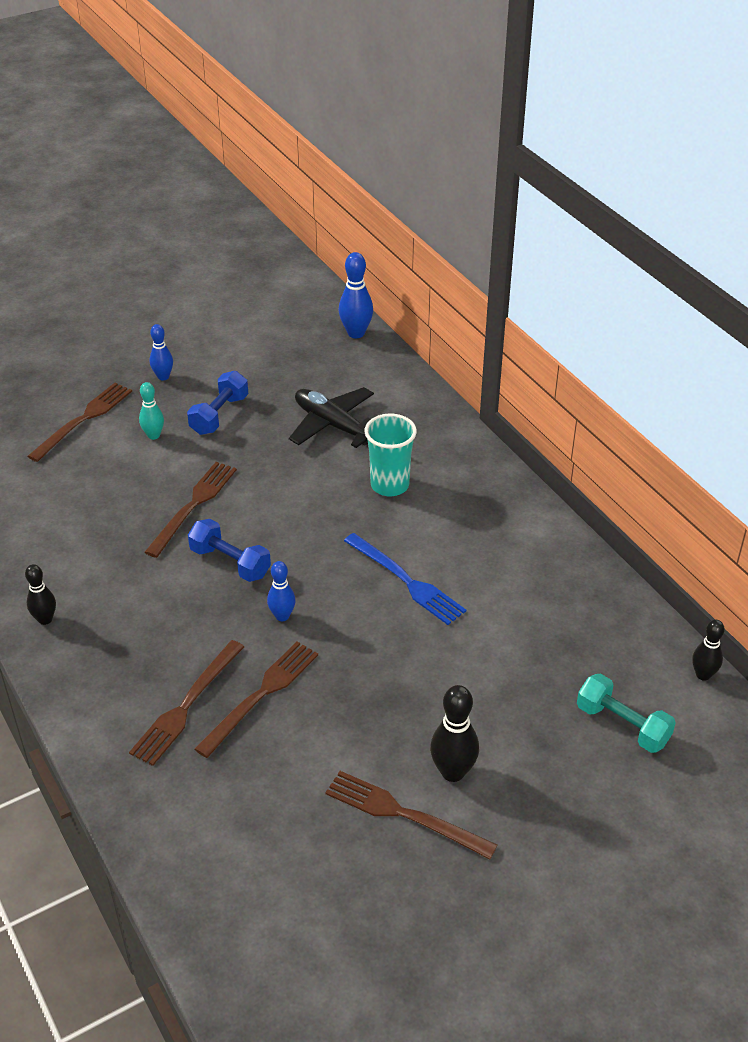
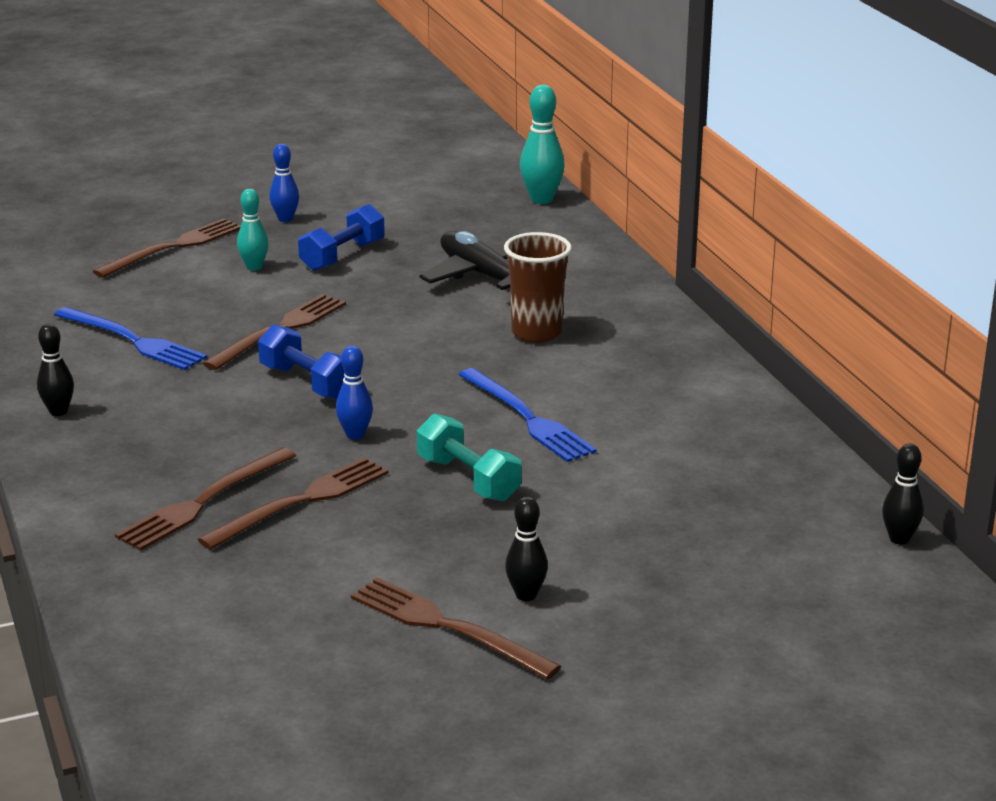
camera: 10 degrees right, 15 degrees down
(81, 531) = (132, 340): none -> blue fork
(356, 333) = (541, 199): blue bowling pin -> turquoise bowling pin
(389, 485) = (536, 333): turquoise cup -> brown cup
(453, 772) = (526, 595): black bowling pin -> black bowling pin, size x0.65
(622, 725) = (771, 575): turquoise dumbbell -> turquoise dumbbell (468, 479)

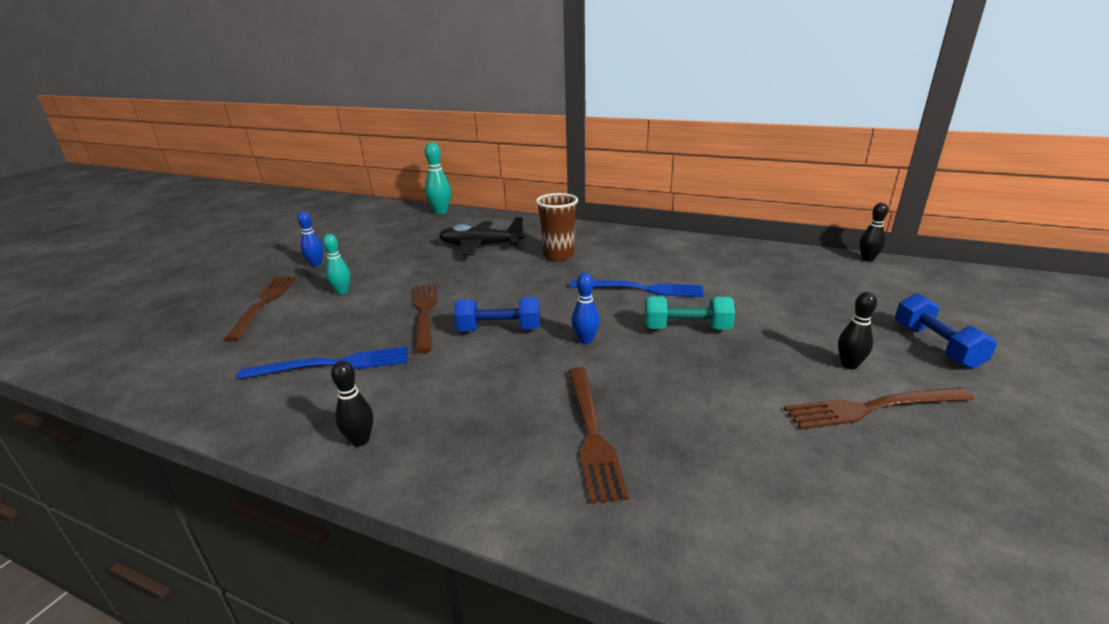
camera: 45 degrees left, 0 degrees up
(301, 502) = (644, 393): brown fork -> none
(342, 256) = (387, 266): blue dumbbell -> blue dumbbell (936, 346)

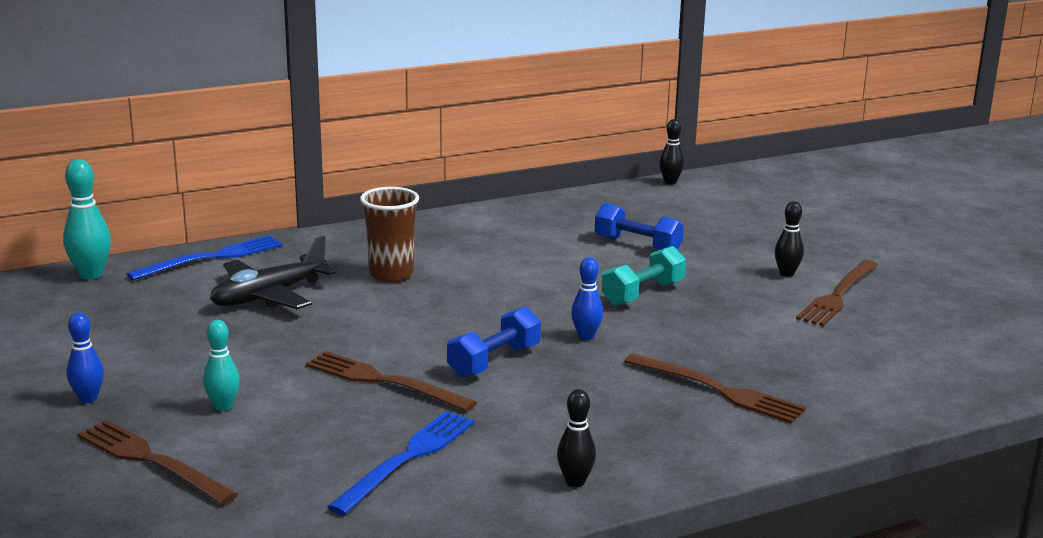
camera: 50 degrees left, 5 degrees down
(641, 289) = (542, 276): blue fork -> blue fork (211, 258)
(936, 346) = (812, 239): blue dumbbell -> blue dumbbell (637, 245)

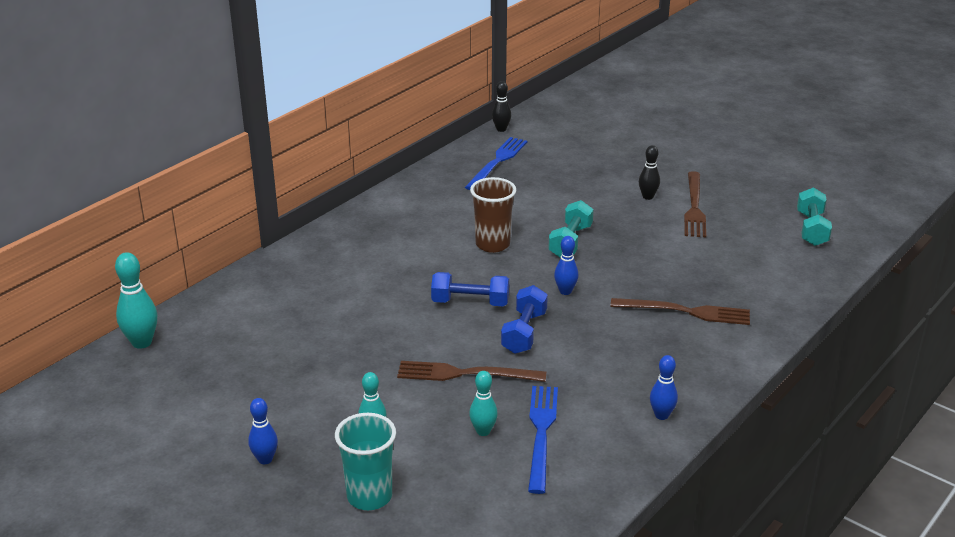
camera: 25 degrees left, 10 degrees up
(152, 461) = (369, 496): brown fork -> turquoise cup
(211, 258) = (225, 297): blue fork -> blue fork (497, 162)
(269, 296) = (307, 321): black plane -> none
(343, 438) = (483, 431): none -> turquoise bowling pin
(391, 274) = (379, 274): brown cup -> brown cup (492, 244)
(575, 482) = (661, 415): black bowling pin -> blue bowling pin
(637, 245) = (529, 197): blue dumbbell -> blue dumbbell (470, 302)
(982, 349) = (811, 229): none -> turquoise dumbbell

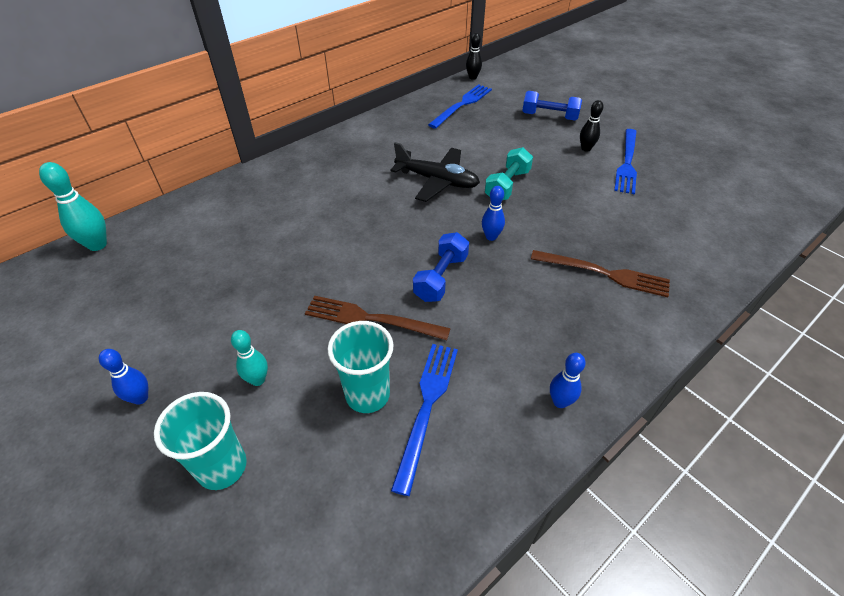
camera: 10 degrees right, 15 degrees up
(470, 302) = (400, 238): blue dumbbell -> blue dumbbell (549, 116)
(483, 431) = (367, 395): turquoise bowling pin -> turquoise cup
(492, 244) = (437, 181): brown cup -> black plane
(694, 207) = (627, 163): brown fork -> blue fork
(811, 229) = (738, 196): turquoise dumbbell -> none

